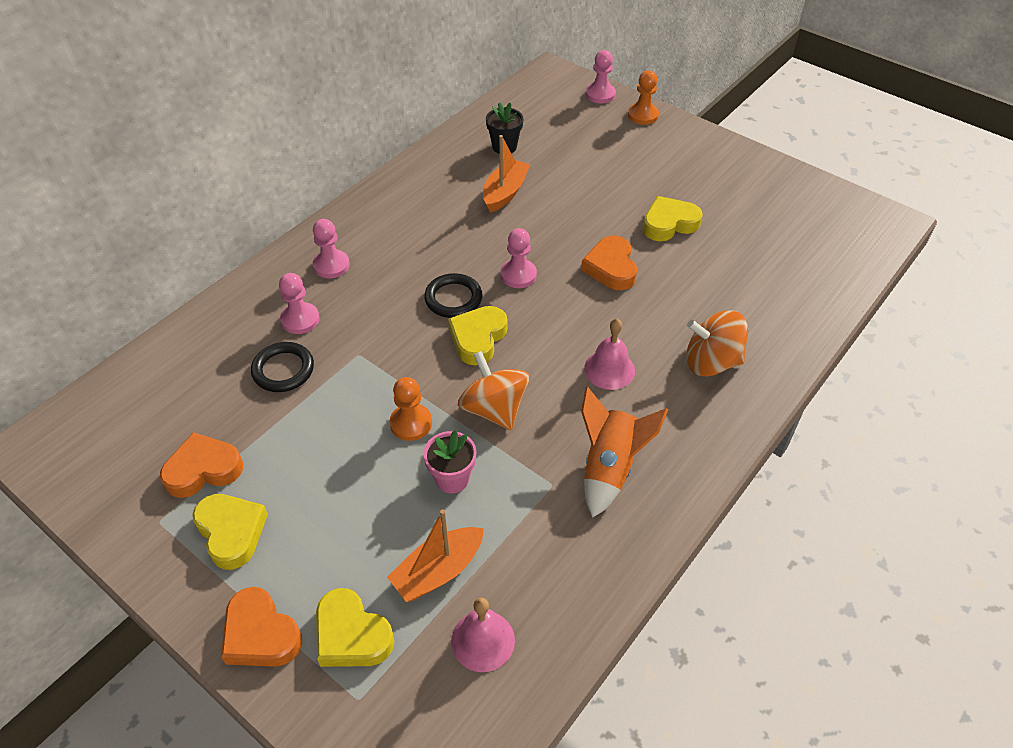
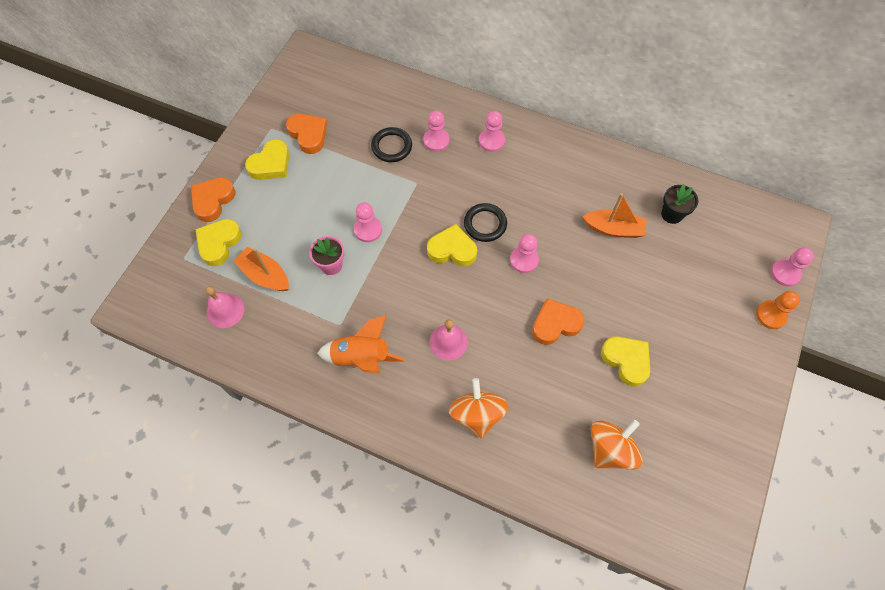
camera: 75 degrees right, 15 degrees up
(411, 423) = (368, 230): orange pawn -> pink pawn
(494, 409) = (392, 275): orange spinning top -> orange spinning top (610, 449)

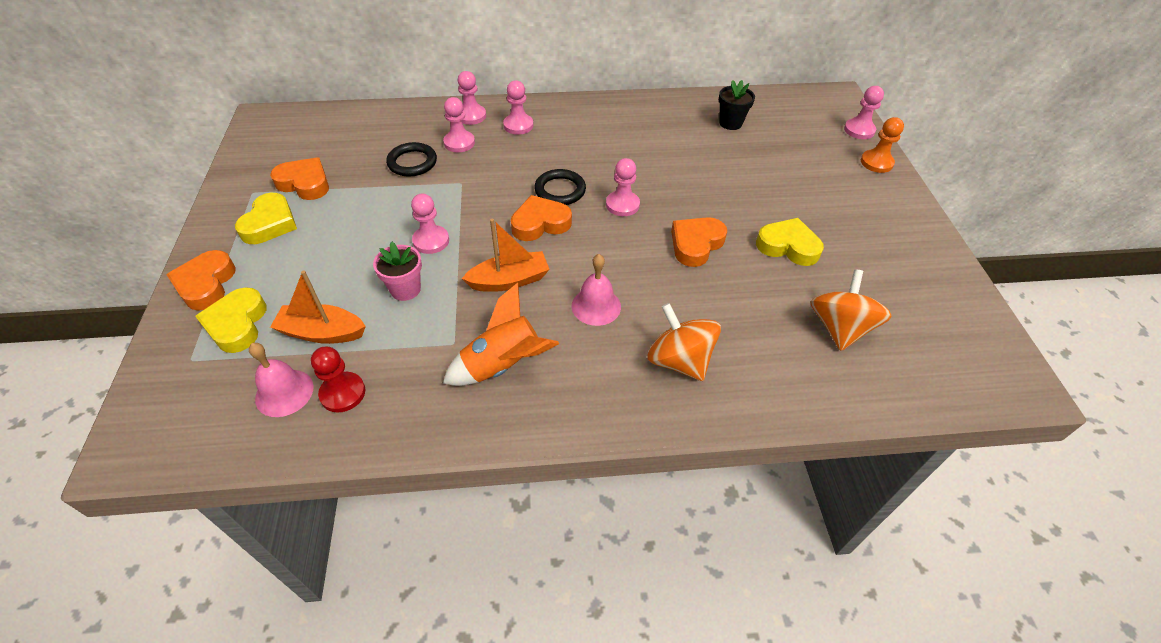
camera: 30 degrees left, 15 degrees down
(257, 328) = (343, 393): none -> red pawn
(452, 249) = (540, 223): yellow heart -> orange heart
(460, 114) = (471, 116): none -> pink pawn
(613, 229) = (688, 151): orange boat -> orange boat (509, 280)

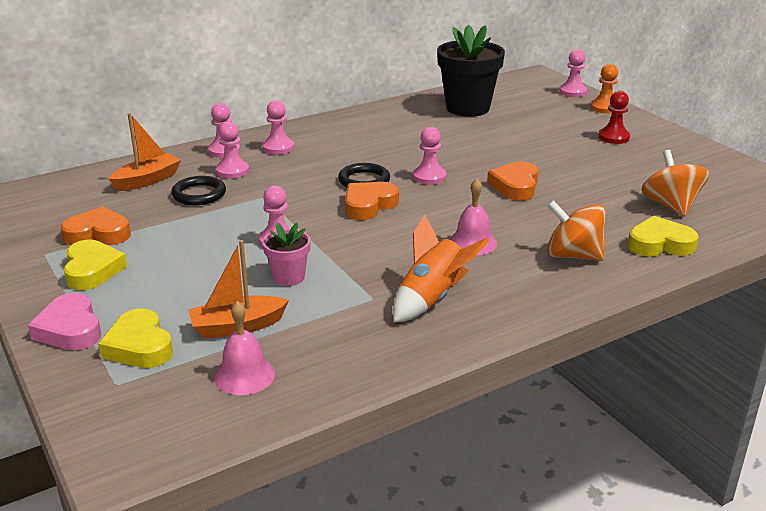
camera: 25 degrees left, 20 degrees down
(206, 284) = (70, 329): orange heart -> pink heart
(343, 393) = (303, 358): red pawn -> red pawn (613, 137)
(509, 280) = (380, 247): orange boat -> orange boat (147, 180)
(730, 123) = (467, 108): black flower pot -> black flower pot, size x1.99
(788, 246) = (587, 170): yellow heart -> yellow heart (660, 244)

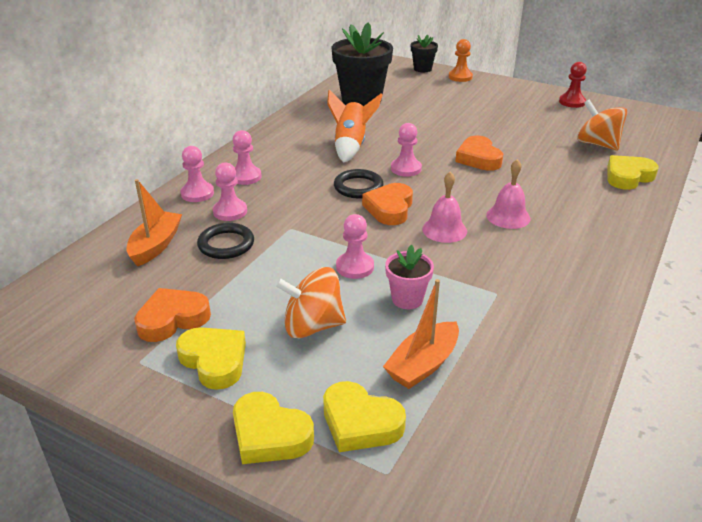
camera: 30 degrees left, 5 degrees up
(70, 329) = (269, 435): pink heart -> yellow heart
(244, 375) = (487, 410): pink bell -> pink bell (444, 230)
(432, 299) = (540, 276): orange rocket -> orange rocket (351, 145)
(573, 92) = (422, 69): pink pawn -> black flower pot
(573, 255) = (587, 204): orange spinning top -> orange spinning top (312, 326)
(613, 137) = (495, 99): red pawn -> red pawn (572, 102)

